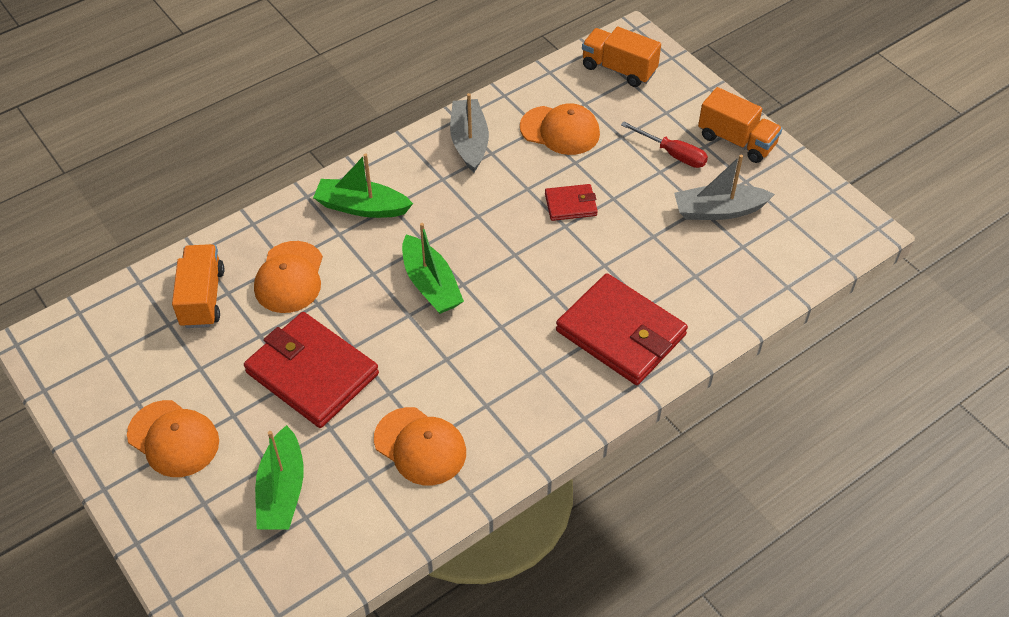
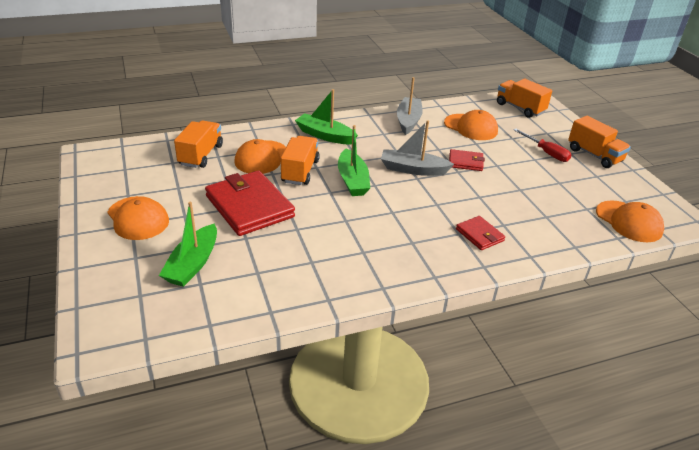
camera: 15 degrees right, 15 degrees down
(354, 288) = (300, 171): none -> orange truck
(420, 446) = (304, 263): orange cap -> orange cap (629, 221)
(620, 333) = (479, 235): red wallet -> red wallet, size x0.49
(718, 210) = (572, 186): grey boat -> grey boat (413, 169)

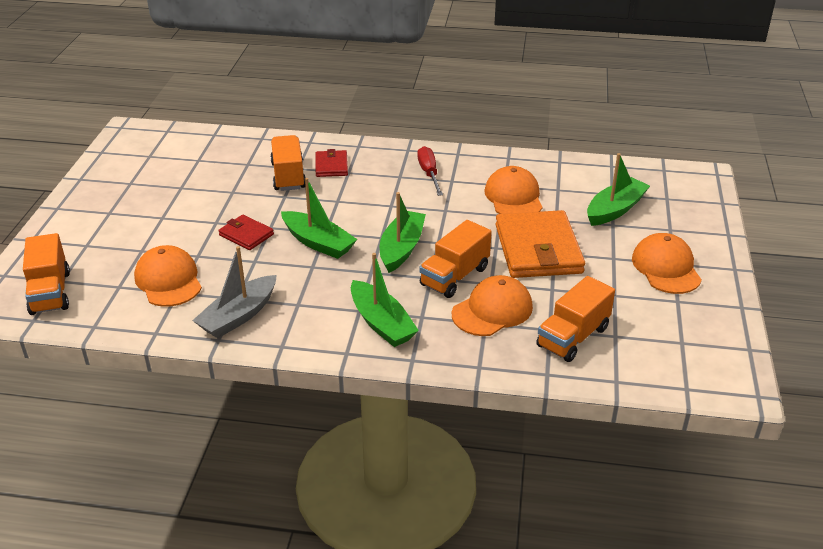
camera: 150 degrees left, 0 degrees up
(249, 206) = (538, 249): red wallet -> orange wallet
(413, 169) = (318, 243): grey boat -> green boat
(546, 153) = (135, 220): red screwdriver -> red screwdriver (429, 173)
(594, 155) = (88, 203): orange truck -> orange truck (288, 176)
(629, 221) = (181, 141): orange cap -> orange cap (513, 197)

